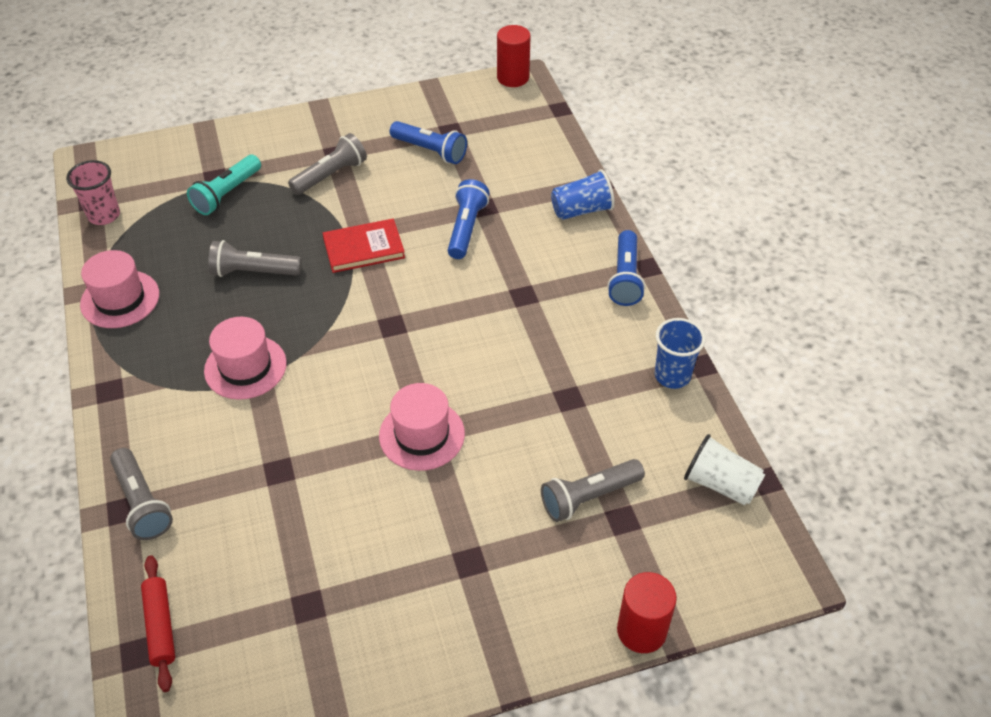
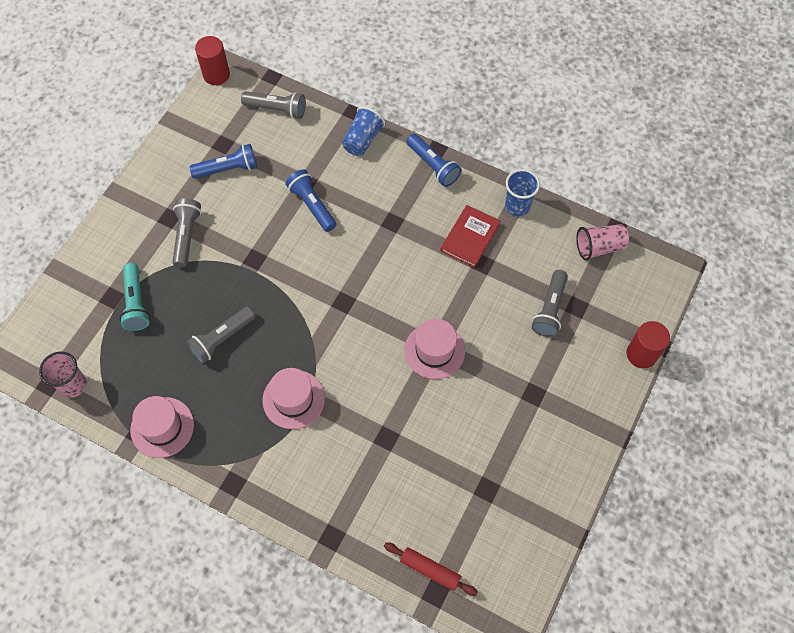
camera: 45 degrees left, 15 degrees up
(142, 503) = (337, 523): grey flashlight -> grey flashlight (277, 109)
(364, 248) = (268, 268): red book -> red book (470, 237)
(720, 484) = (599, 247): white cup -> pink cup

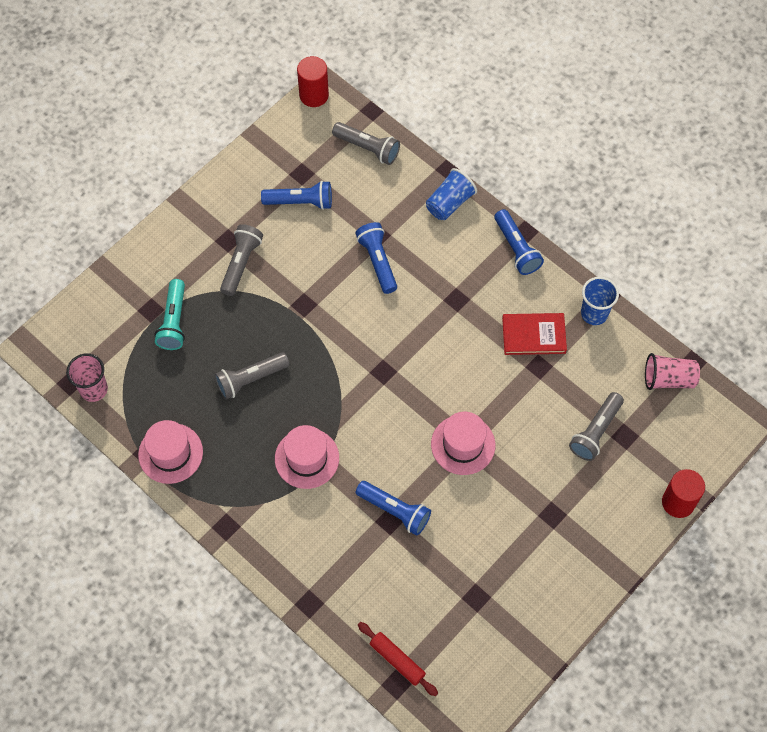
camera: 15 degrees right, 0 degrees up
(389, 427) = (394, 511): none -> blue flashlight
(470, 237) = (534, 335): red book -> red book turned 45 degrees clockwise

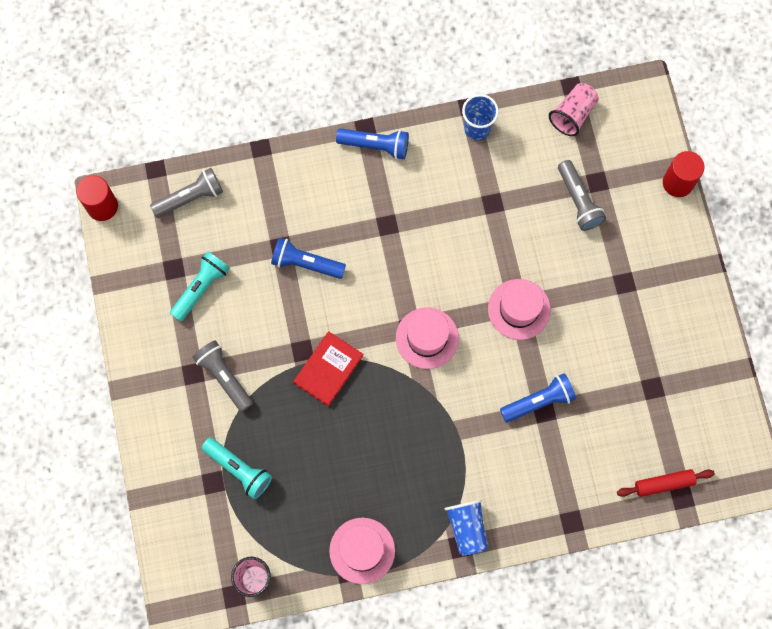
camera: 55 degrees left, 10 degrees up
(250, 379) = (340, 440): grey flashlight -> none
(300, 202) = (201, 288): blue flashlight -> turquoise flashlight
(307, 458) = (445, 441): pink hat -> pink hat (427, 338)
(449, 203) = (294, 168): blue cup -> blue cup (467, 528)
(534, 335) = (463, 188): red book -> red book (328, 369)

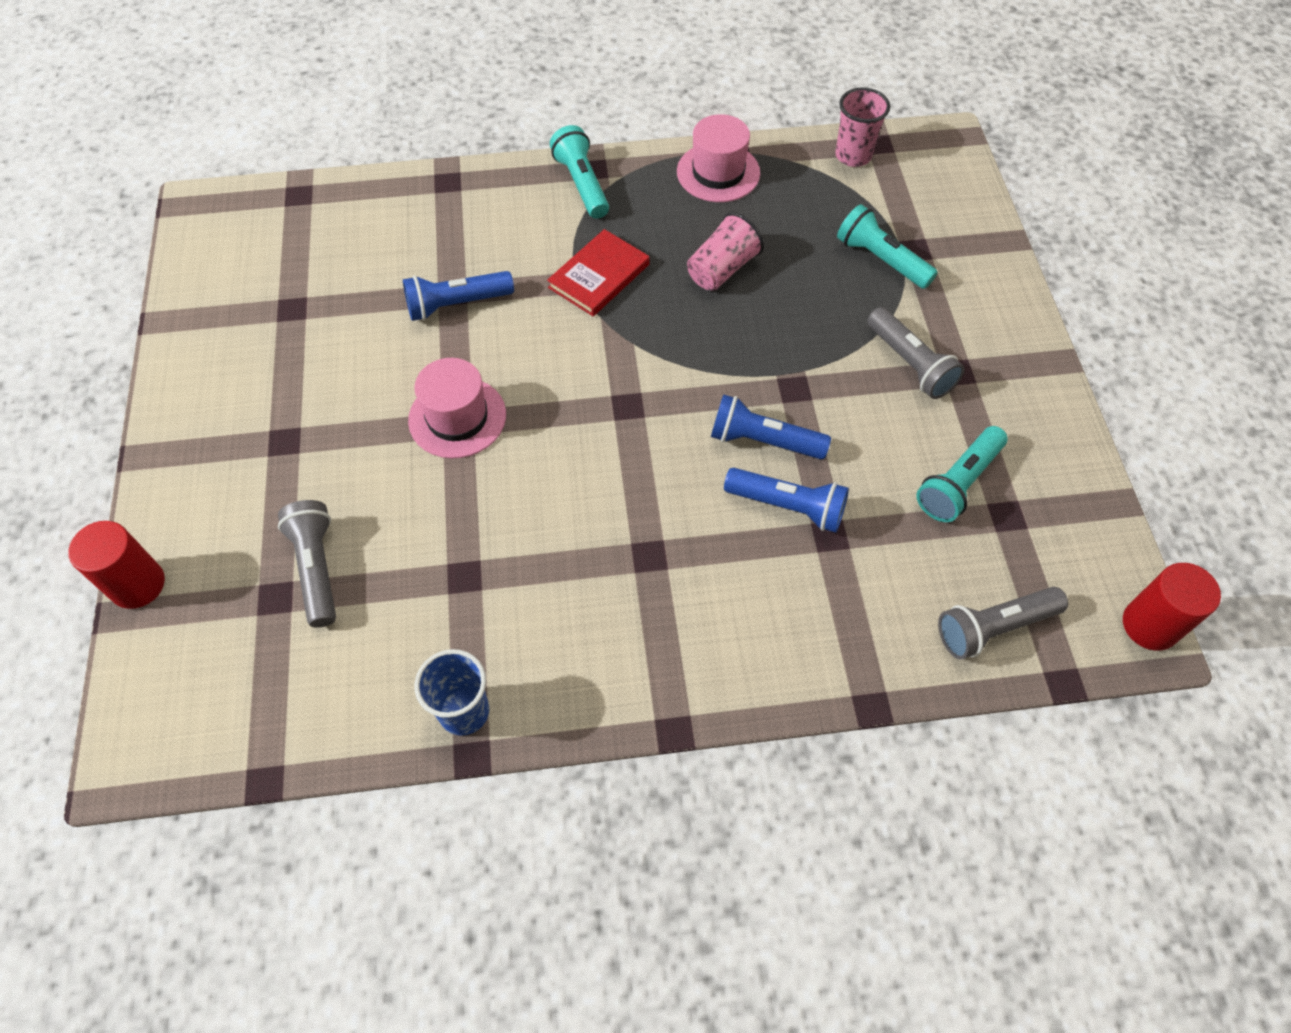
camera: 175 degrees left, 15 degrees down
(328, 369) = (755, 362): red book -> red book (599, 276)
(375, 145) = (657, 694): blue flashlight -> blue flashlight (763, 441)
(427, 338) = (604, 390): pink hat -> none
(467, 528) = (582, 184): blue cup -> turquoise flashlight
(572, 114) = (279, 723): pink cup -> pink cup (722, 269)
(664, 484) = (316, 209): red rolling pin -> none

